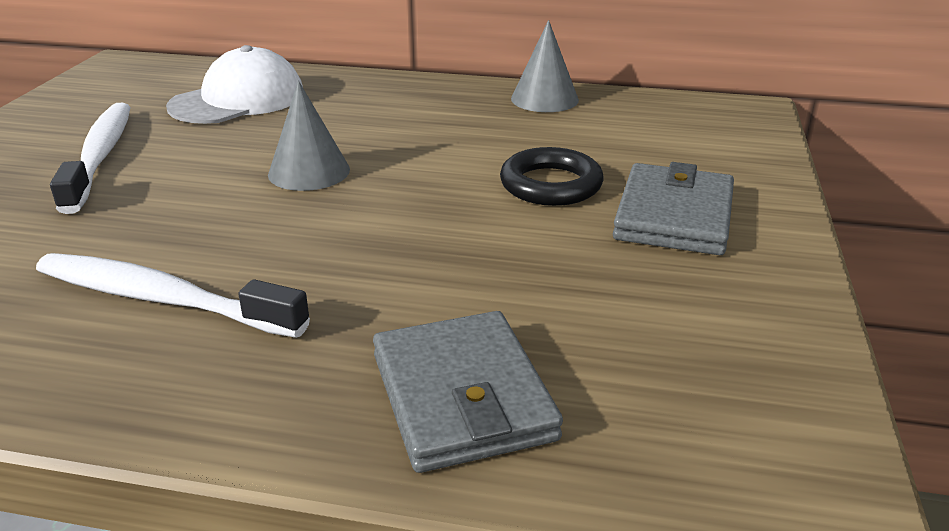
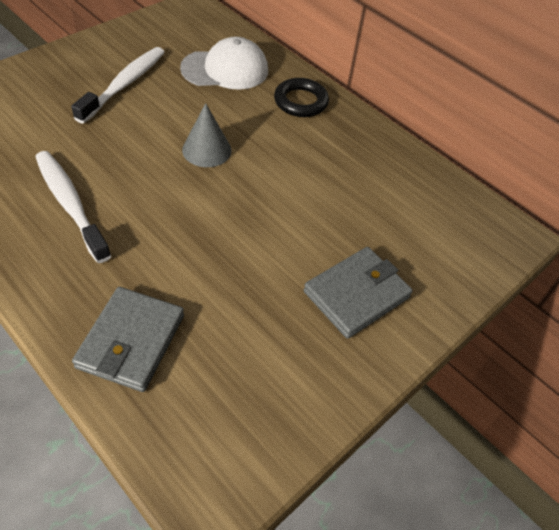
camera: 30 degrees right, 20 degrees up
(544, 99) = (395, 156): grey cone -> none
(551, 185) = (317, 231): black ring -> black ring (301, 101)

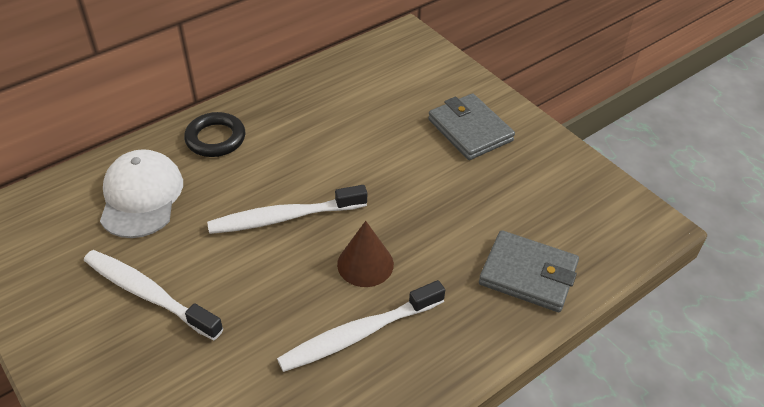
camera: 80 degrees left, 5 degrees down
(150, 206) = (365, 264): none -> brown cone
(206, 150) = (284, 217): grey cone -> white toothbrush

